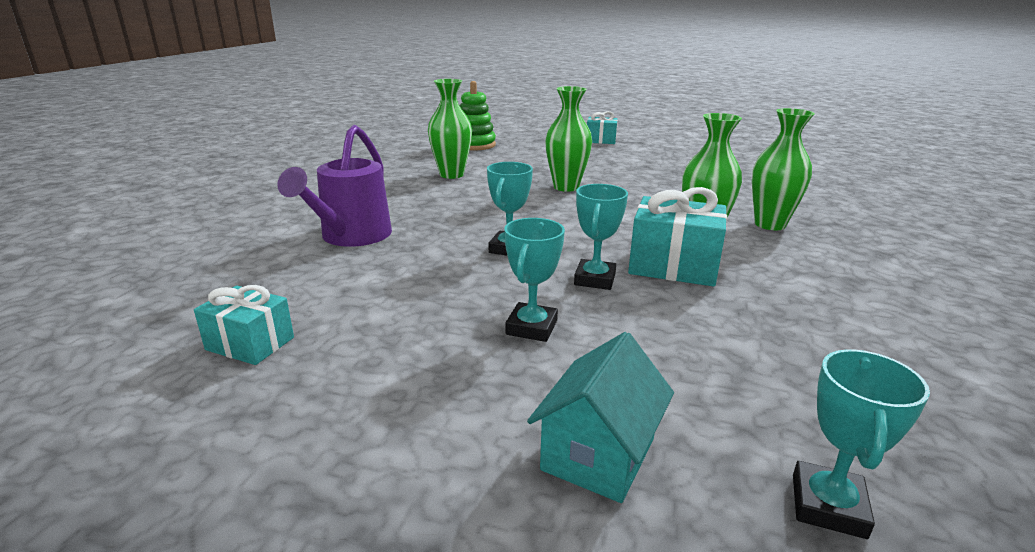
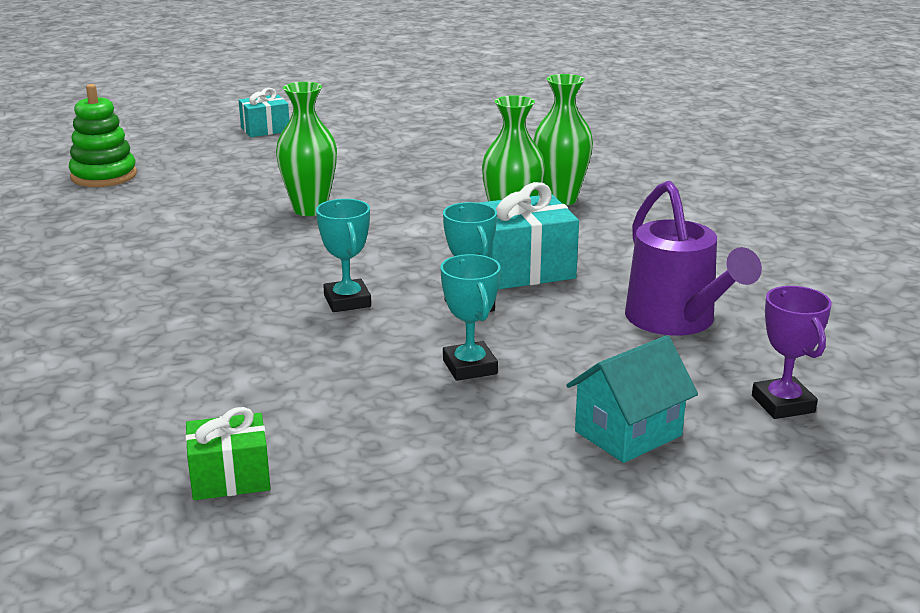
camera: 35 degrees left, 0 degrees up
(250, 343) = (230, 478): turquoise gift -> green gift
(351, 237) = (147, 345): purple watering can -> purple watering can (677, 321)
(451, 175) = (142, 229): green vase -> none
(598, 454) = (628, 433): turquoise house -> turquoise house turned 60 degrees clockwise
(828, 505) = (783, 404): turquoise trophy -> purple trophy

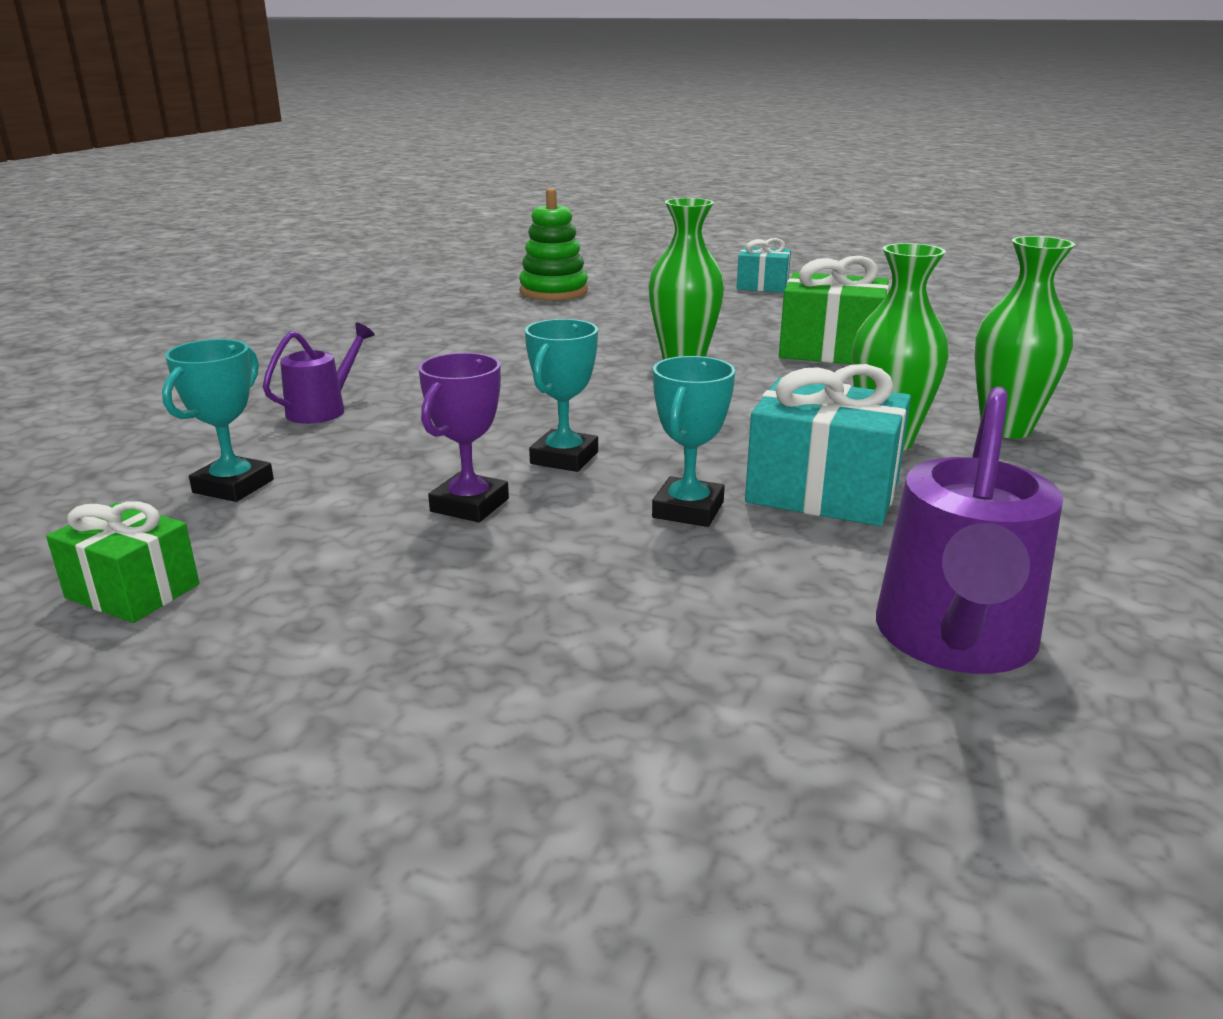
camera: 40 degrees right, 0 degrees up
(108, 328) = (323, 409): none -> purple watering can
(392, 173) = (830, 350): none -> green gift
(469, 367) = (566, 581): turquoise trophy -> turquoise trophy (233, 486)
(628, 433) = (616, 777): turquoise house -> none
(783, 404) = (960, 873): purple trophy -> purple trophy (469, 505)

